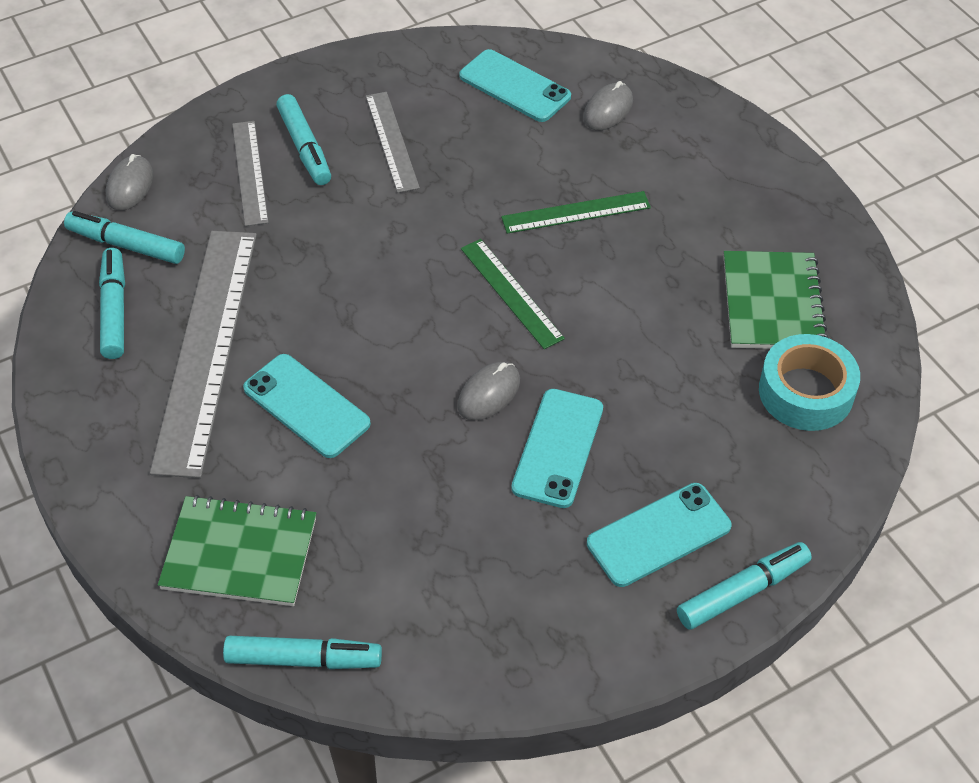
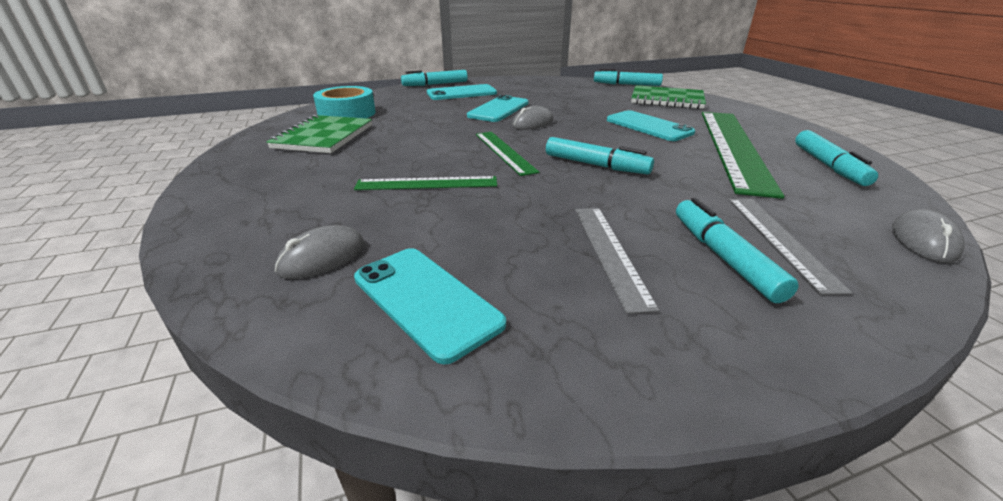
camera: 170 degrees left, 20 degrees down
(126, 245) = (865, 198): turquoise marker -> turquoise marker (595, 165)
(206, 347) = (733, 147): grey ruler -> green ruler

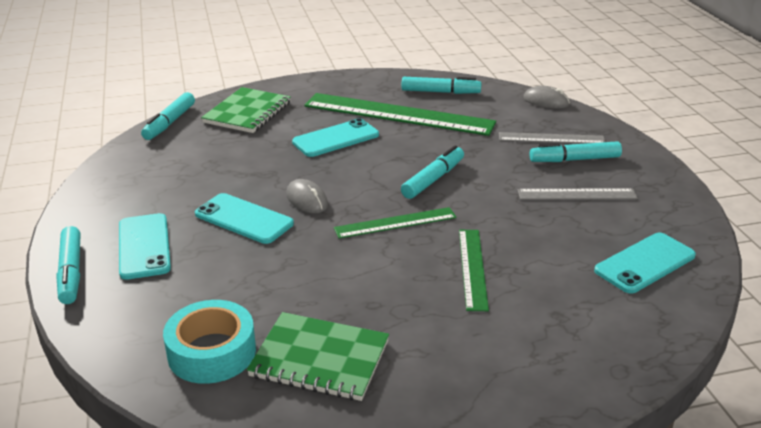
camera: 85 degrees left, 0 degrees up
(322, 257) = (608, 312): grey mouse -> none

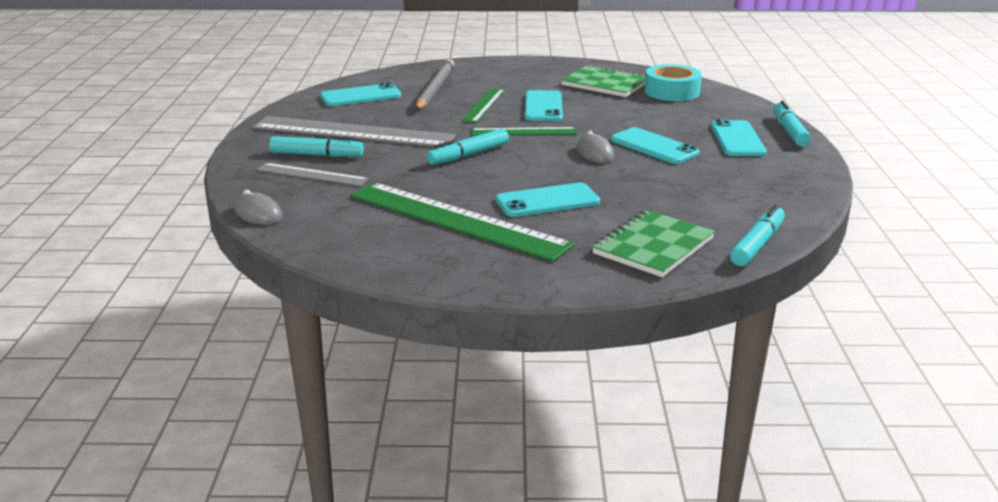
camera: 165 degrees left, 5 degrees down
(393, 277) = (543, 107): none -> turquoise phone
(440, 92) = (377, 243): turquoise marker -> none
(567, 299) = (435, 88): none -> grey pencil
(577, 194) = (353, 132): grey ruler -> grey ruler, size x1.94

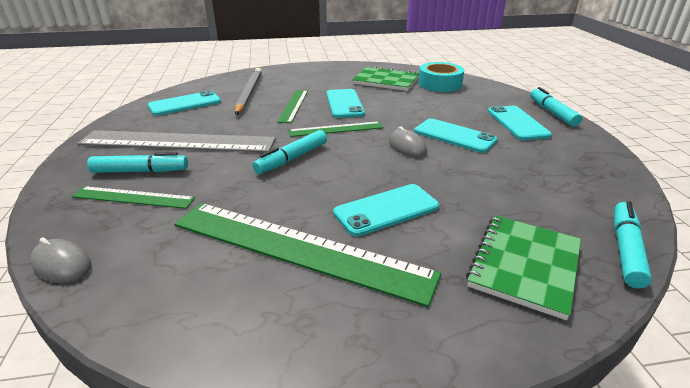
camera: 10 degrees left, 5 degrees up
(312, 174) = (133, 197): grey ruler -> green ruler

